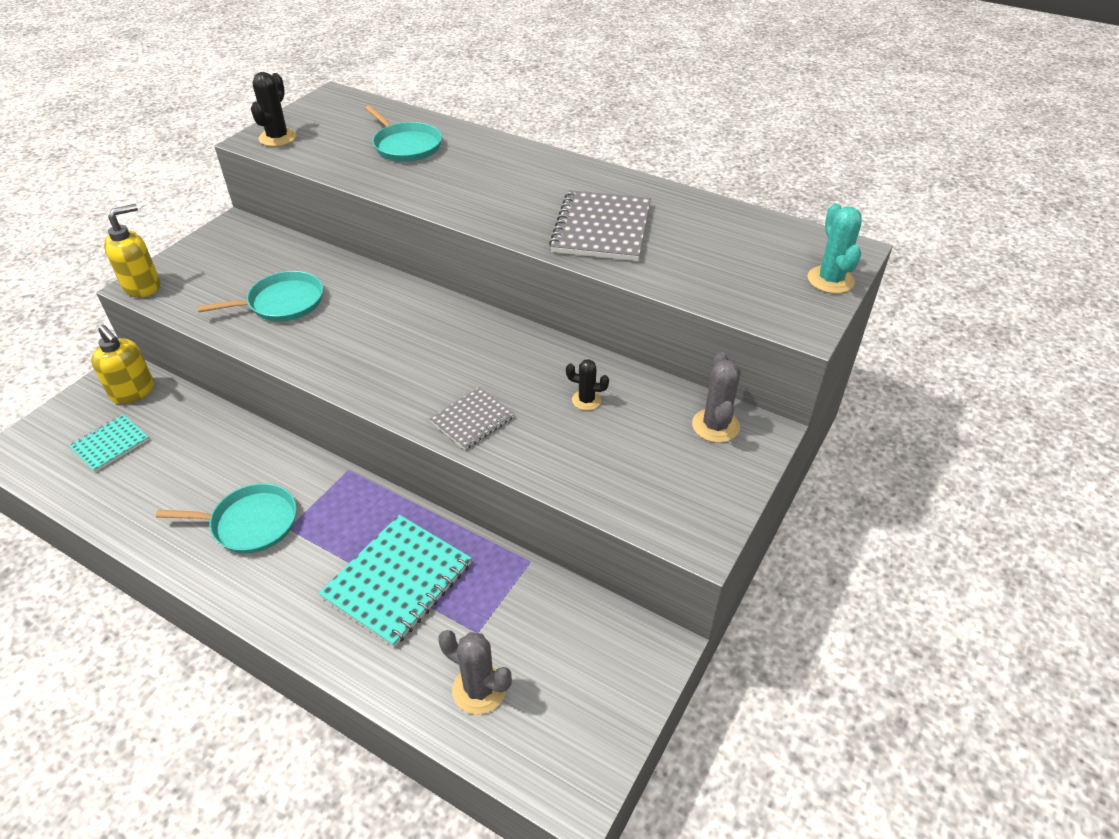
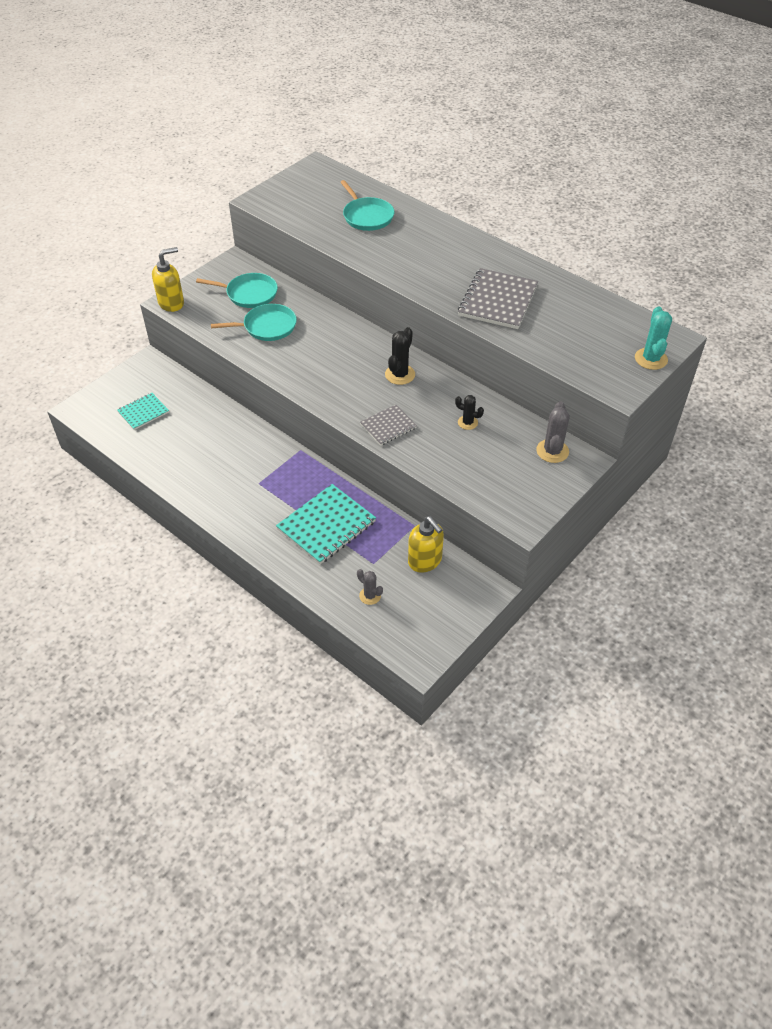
camera: 10 degrees right, 5 degrees up
(133, 392) = (157, 377): yellow soap dispenser -> yellow soap dispenser (425, 561)
(250, 523) = (234, 476): turquoise pan -> turquoise pan (249, 294)
(278, 138) = (274, 200): black cactus -> black cactus (400, 374)
(479, 689) = (370, 596): grey cactus -> grey cactus, size x0.64

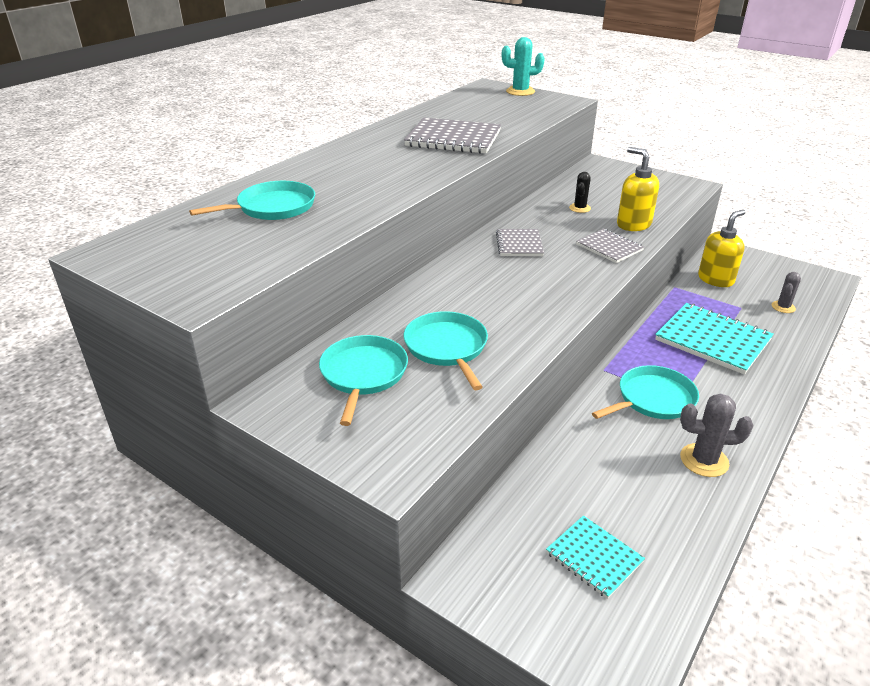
camera: 95 degrees left, 15 degrees down
(171, 303) = (394, 468): yellow soap dispenser -> yellow soap dispenser (633, 224)
(262, 468) = (653, 399): none -> turquoise pan
(400, 374) = (519, 244): black cactus -> grey notebook
(552, 451) = (597, 174): grey cactus -> grey cactus (704, 460)

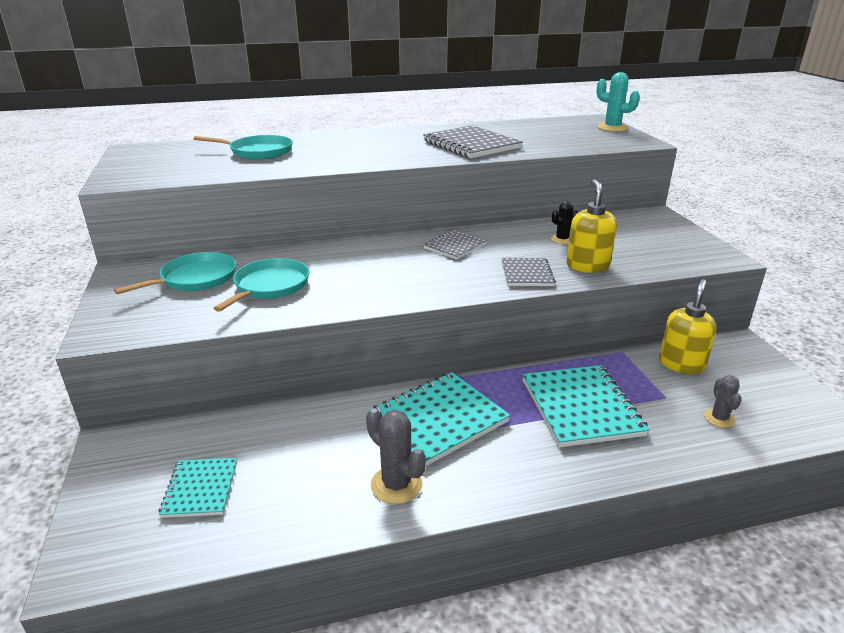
camera: 40 degrees right, 5 degrees down
(653, 399) = (438, 420): turquoise pan -> turquoise notebook
(715, 279) = (681, 364): yellow soap dispenser -> yellow soap dispenser turned 60 degrees counterclockwise
(783, 307) = (719, 418): grey cactus -> grey cactus turned 75 degrees counterclockwise

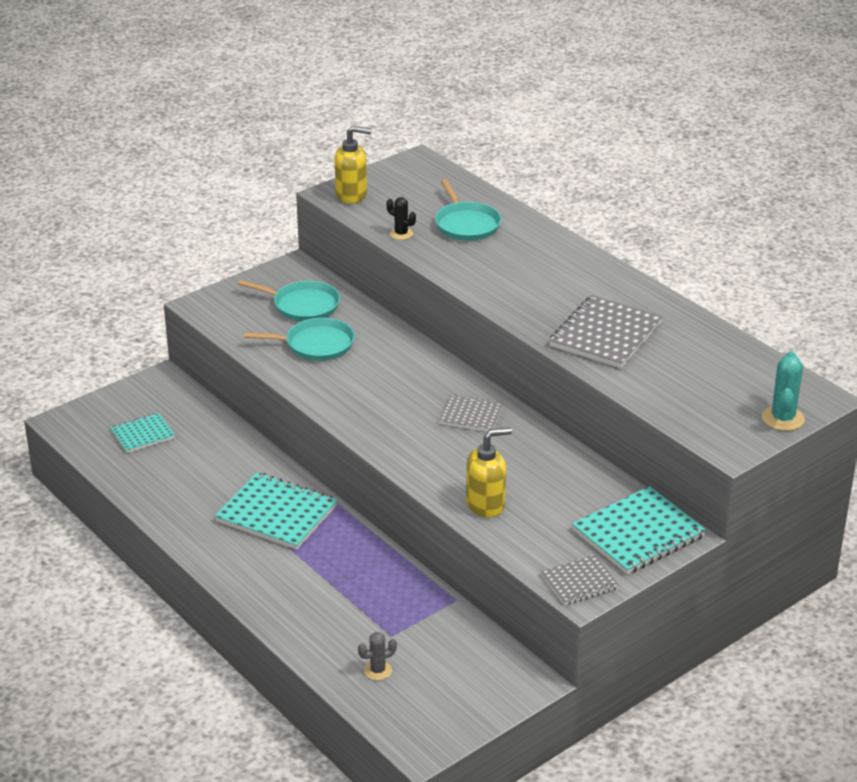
camera: 65 degrees right, 5 degrees up
(396, 485) = (193, 515): grey cactus -> none
(526, 274) = (440, 471): grey notebook -> grey notebook (579, 582)
(562, 239) = (542, 478): black cactus -> black cactus (401, 234)
(581, 407) = (342, 587): turquoise notebook -> turquoise notebook (638, 533)
(681, 364) = (458, 641): yellow soap dispenser -> yellow soap dispenser (352, 195)

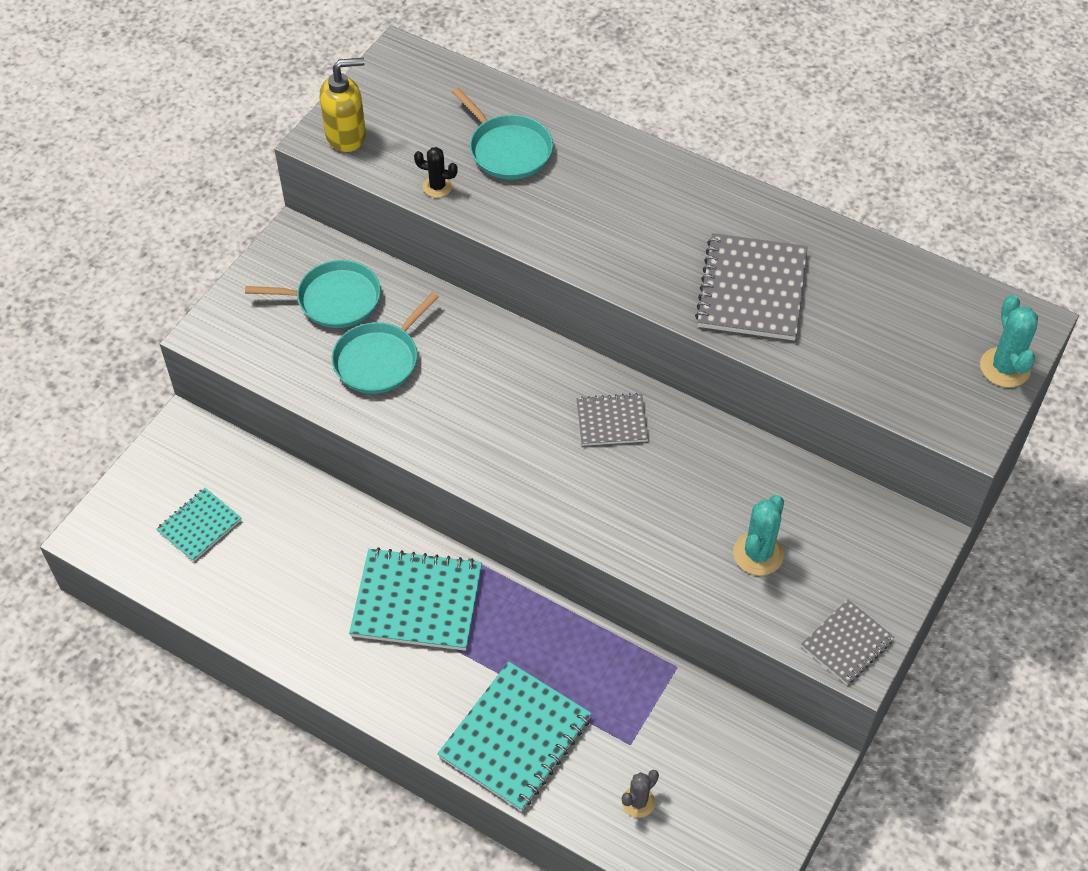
camera: 20 degrees left, 20 degrees up
(316, 344) = (379, 359): turquoise pan -> turquoise pan turned 150 degrees clockwise
(486, 504) = (691, 557): yellow soap dispenser -> none
(539, 515) = (758, 554): none -> turquoise cactus
(638, 533) = (877, 548): turquoise notebook -> turquoise notebook (515, 737)

